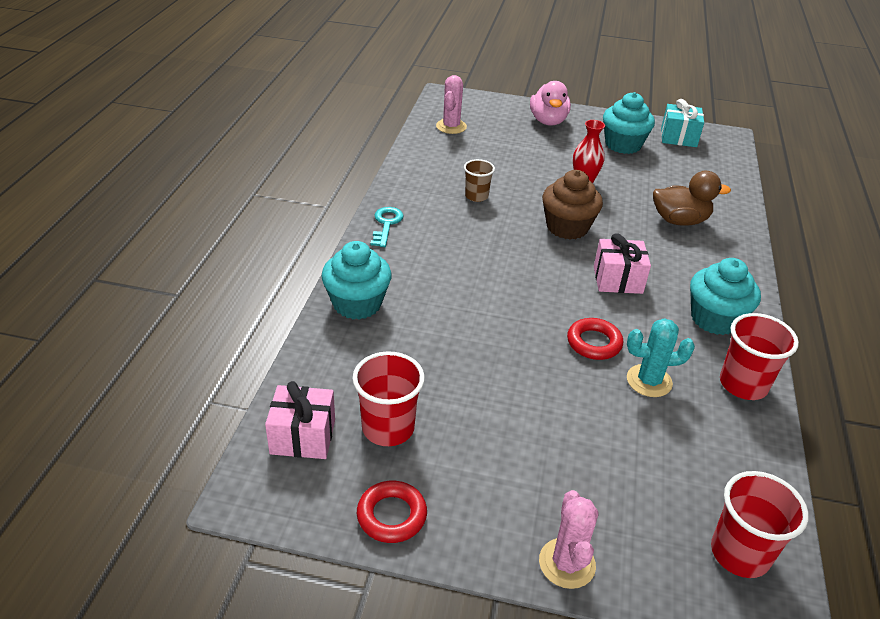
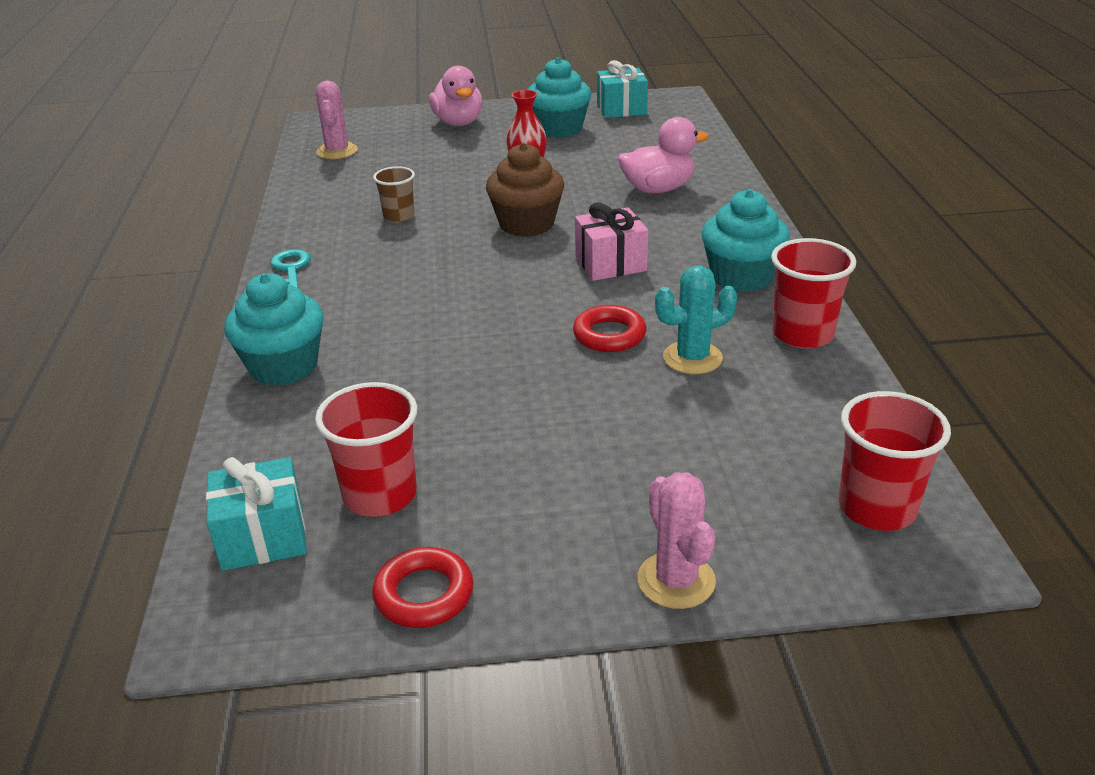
camera: 15 degrees left, 5 degrees down
(303, 436) = (263, 537): pink gift -> turquoise gift
(679, 220) = (658, 189): brown duck -> pink duck

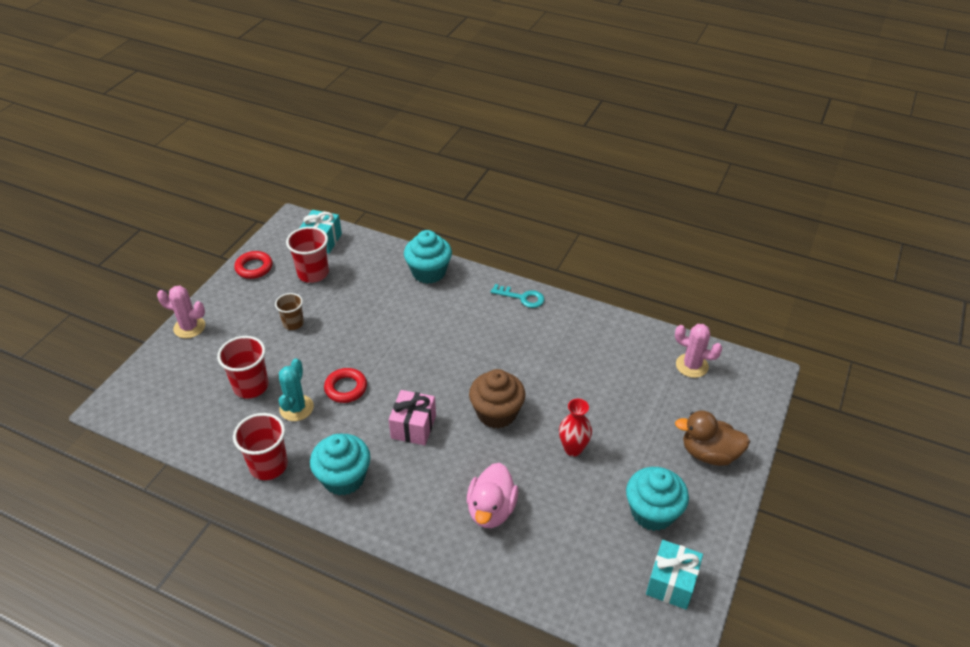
camera: 120 degrees right, 10 degrees up
(399, 216) = (557, 360): brown cup -> brown cup (293, 323)
(458, 123) = (709, 453): pink duck -> brown duck
(877, 508) = (150, 404): red cup -> red cup (251, 386)

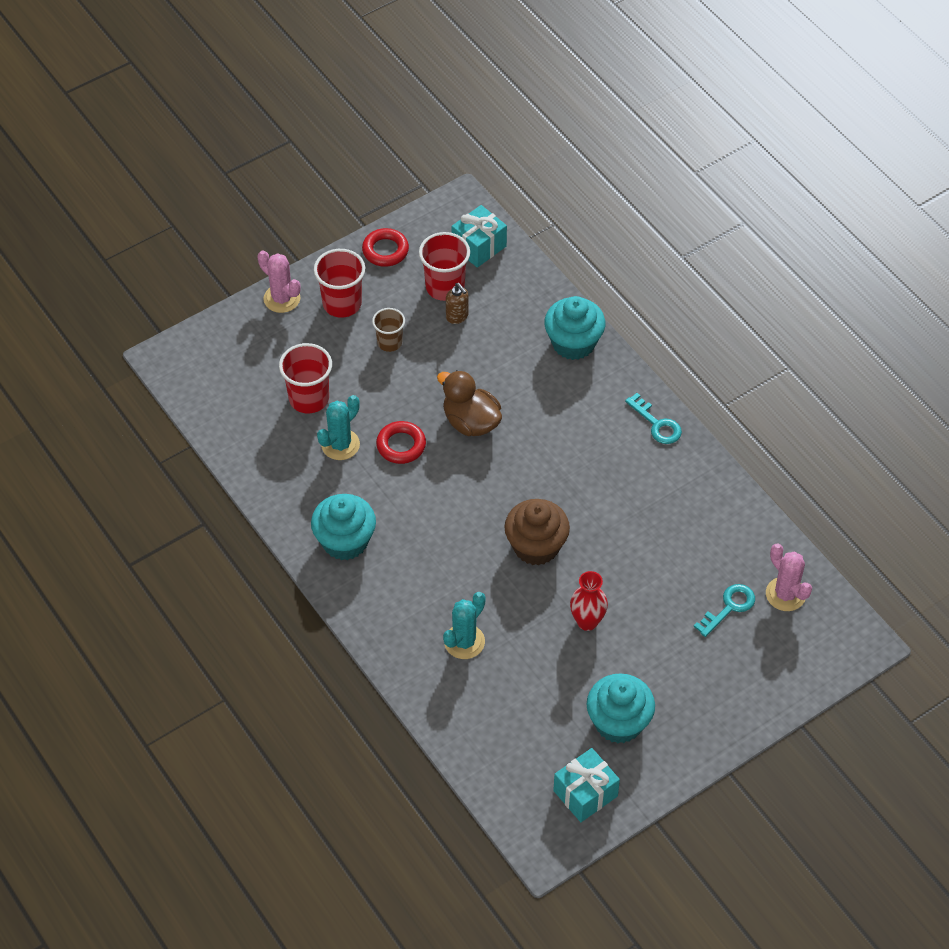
camera: 30 degrees right, 10 degrees up
(268, 465) = (282, 494): red cup -> red cup (342, 303)
(334, 288) = (457, 316): none -> brown soap dispenser
(413, 427) = (443, 520): pink gift -> none
(491, 510) = (464, 642): pink duck -> turquoise cactus
(663, 391) = (729, 607): none -> turquoise key
(709, 453) = (724, 695): brown duck -> brown duck (471, 422)

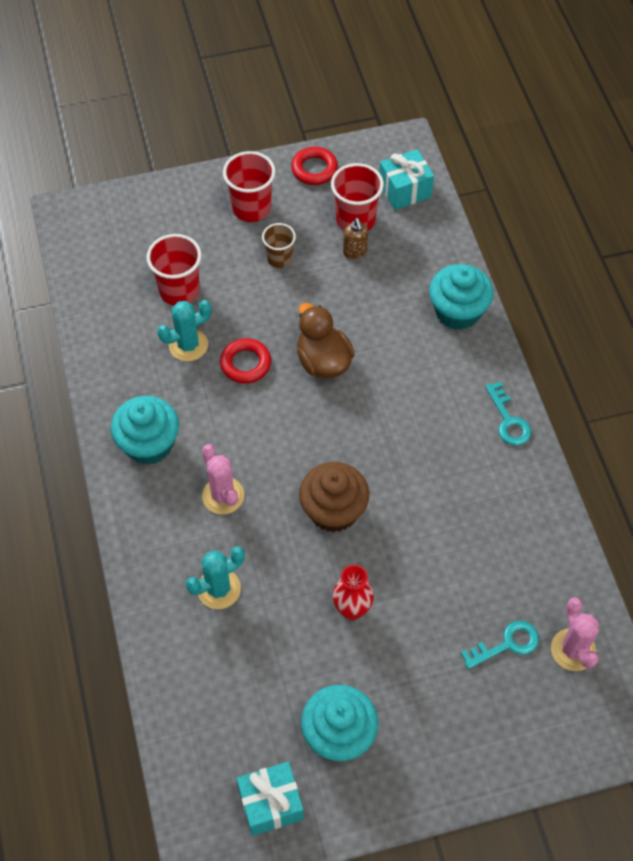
camera: 20 degrees right, 5 degrees up
(282, 299) = (198, 187): pink cactus -> pink cactus (223, 496)

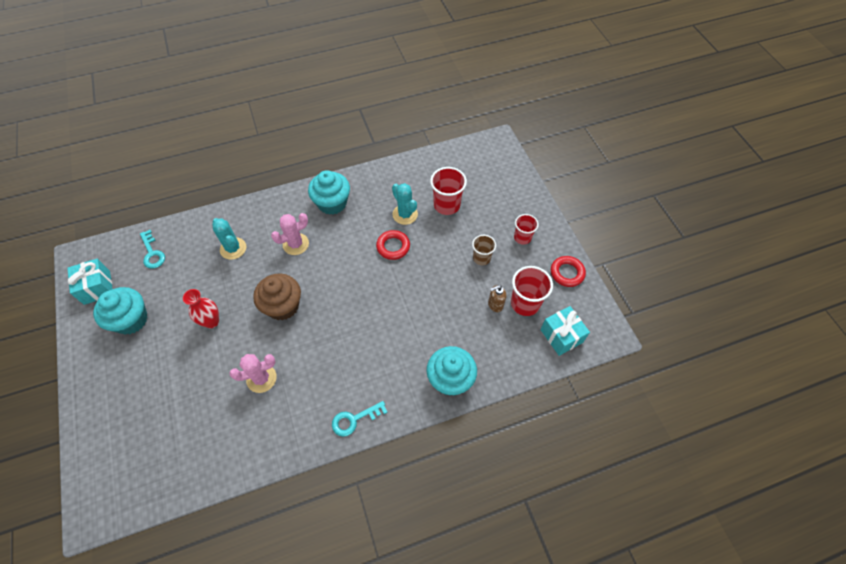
camera: 85 degrees right, 0 degrees up
(251, 208) = (522, 237): red cup -> red cup, size x0.63
(323, 361) = (398, 291): brown duck -> none
(507, 644) = (174, 421): turquoise key -> turquoise key (152, 253)
(573, 650) = (164, 468): pink cactus -> pink cactus (261, 378)

